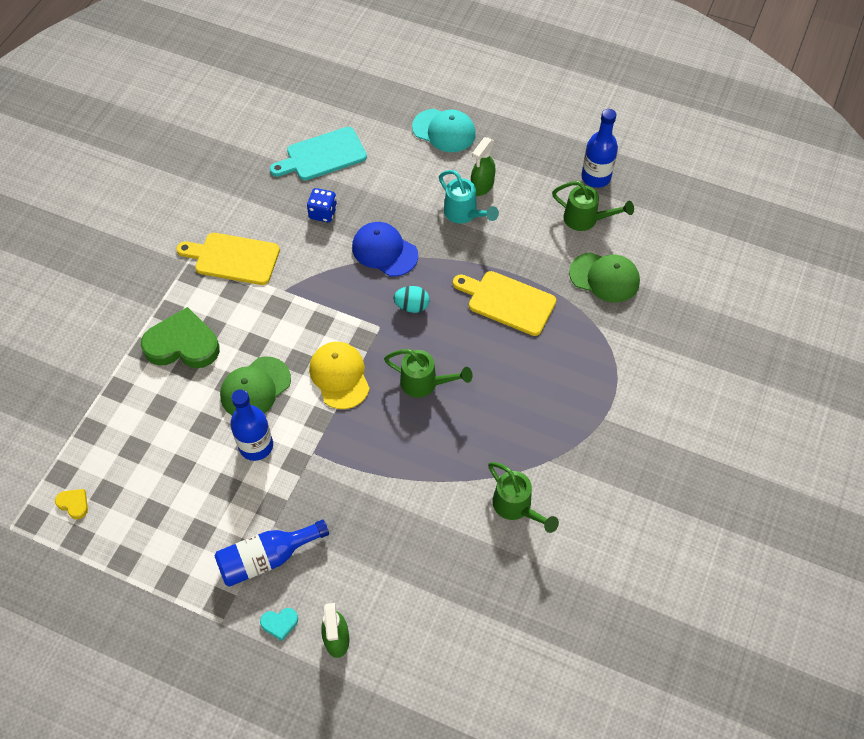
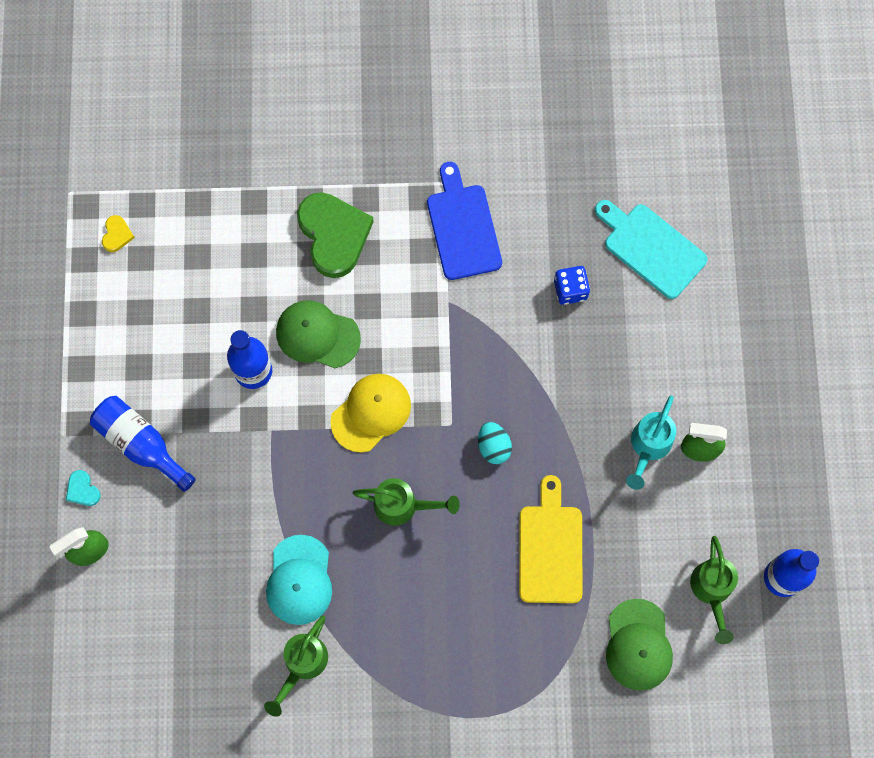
camera: 65 degrees right, 15 degrees up
(233, 258) = (463, 227): yellow cutting board -> blue cutting board
(384, 251) = (552, 382): blue cap -> none
(425, 383) = (403, 506): green watering can -> green watering can turned 75 degrees counterclockwise
(444, 131) = (761, 367): turquoise cap -> turquoise cap (299, 580)

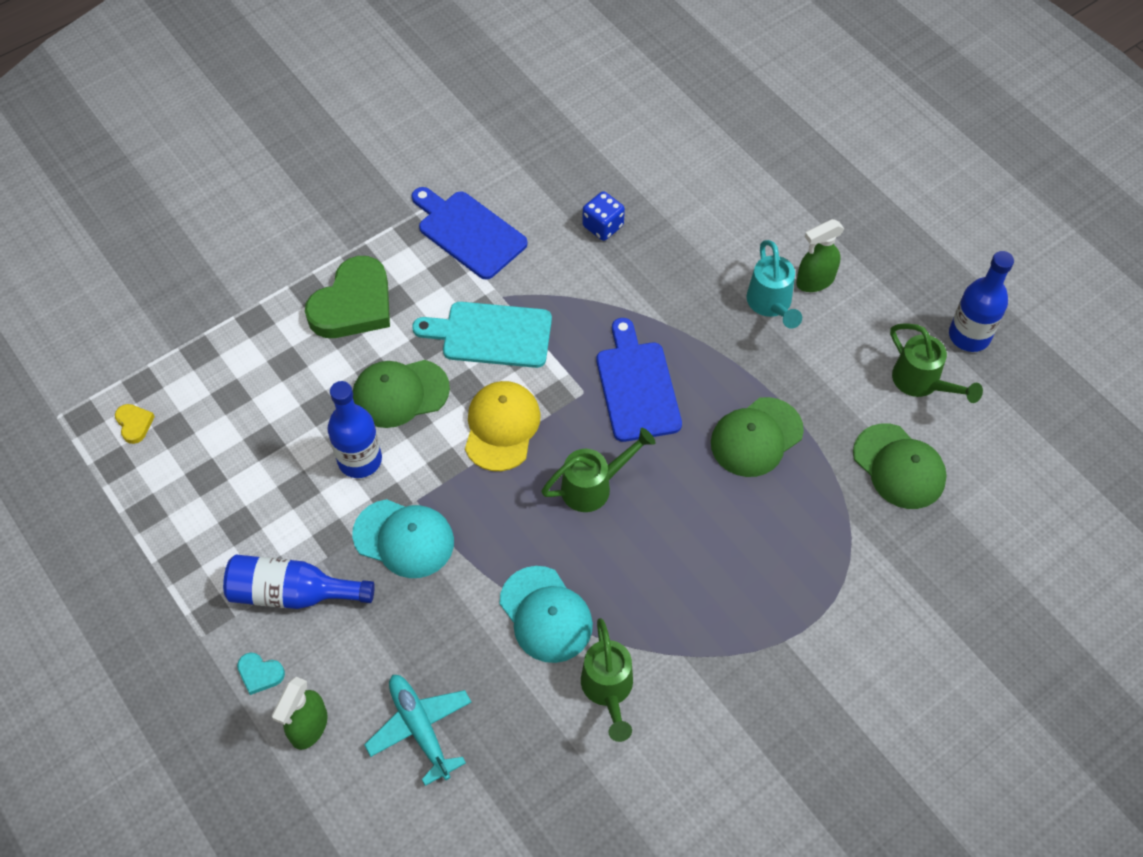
camera: 35 degrees left, 15 degrees down
(160, 603) = (420, 728): none -> turquoise plane
(242, 454) = (404, 538): none -> turquoise cap
(334, 235) = (353, 304): green heart -> green heart turned 90 degrees clockwise
(493, 446) = (637, 386): turquoise egg -> blue cutting board
(550, 548) = (756, 437): yellow cutting board -> green cap
(651, 248) = (645, 157): turquoise cutting board -> turquoise cutting board (491, 334)

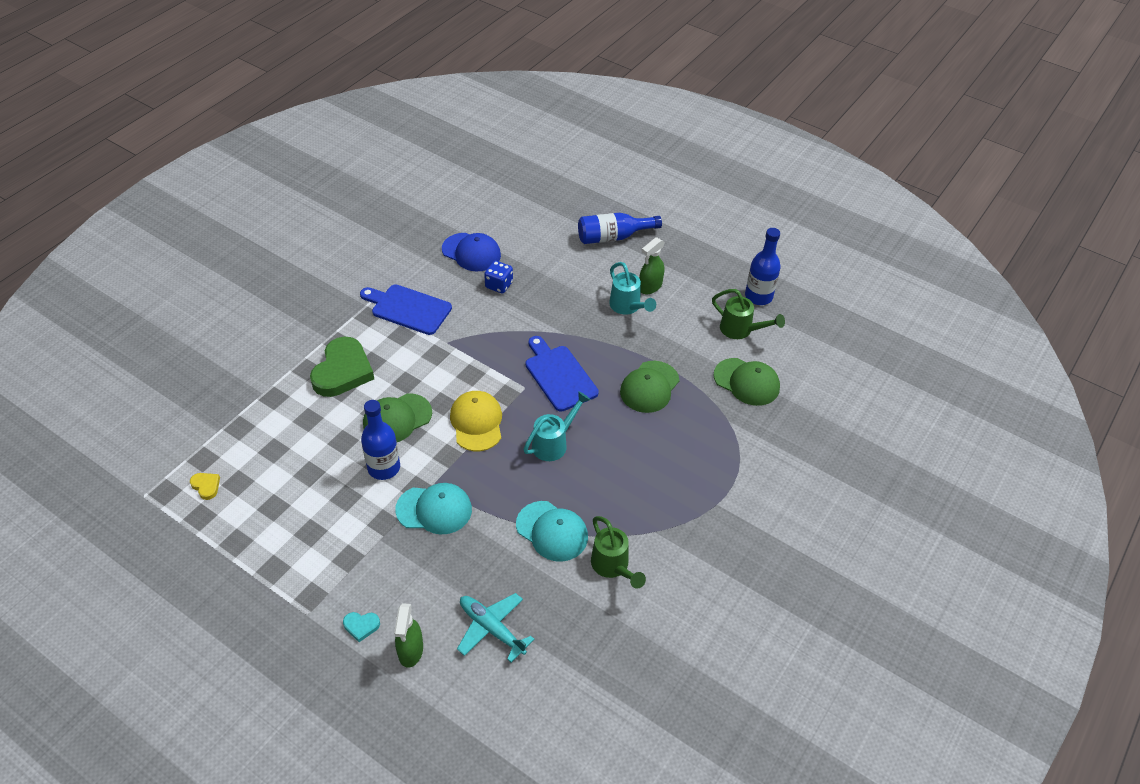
camera: 20 degrees left, 10 degrees down
(292, 593) = (366, 566): blue bottle -> blue bottle (613, 237)
(491, 334) = (447, 367): turquoise cutting board -> none
(583, 166) = (471, 252): none -> blue cap
(594, 486) = (554, 443): green watering can -> turquoise watering can

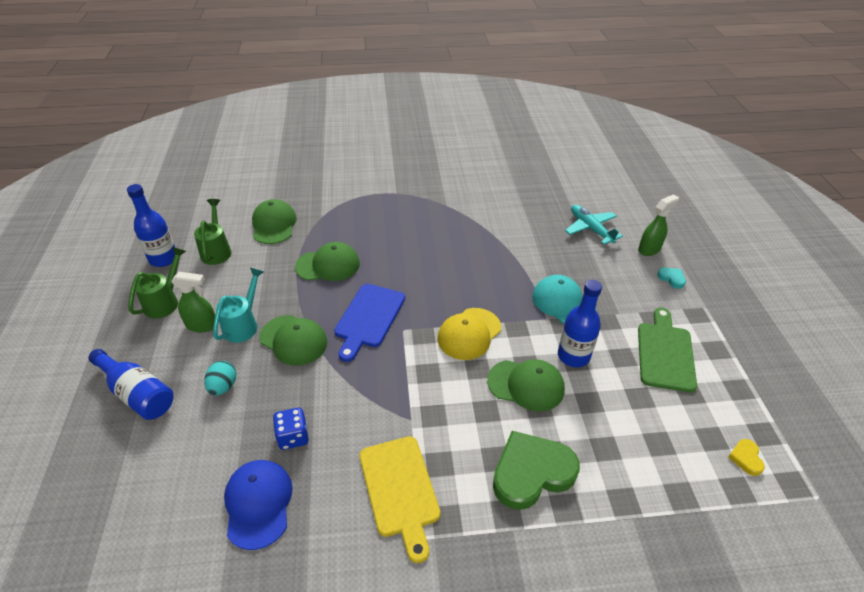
camera: 130 degrees left, 5 degrees down
(314, 529) = (665, 353): none -> green cutting board
(408, 308) = (400, 490): blue cutting board -> yellow cutting board
(492, 628) = (590, 228): turquoise plane -> turquoise plane turned 150 degrees clockwise
(552, 531) = (502, 242): turquoise cap -> none
(554, 443) = (436, 281): turquoise watering can -> none
(576, 273) = (223, 386): none -> turquoise egg
(582, 324) = (293, 340): none -> green cap
(613, 567) = (491, 208): green watering can -> green watering can (165, 301)

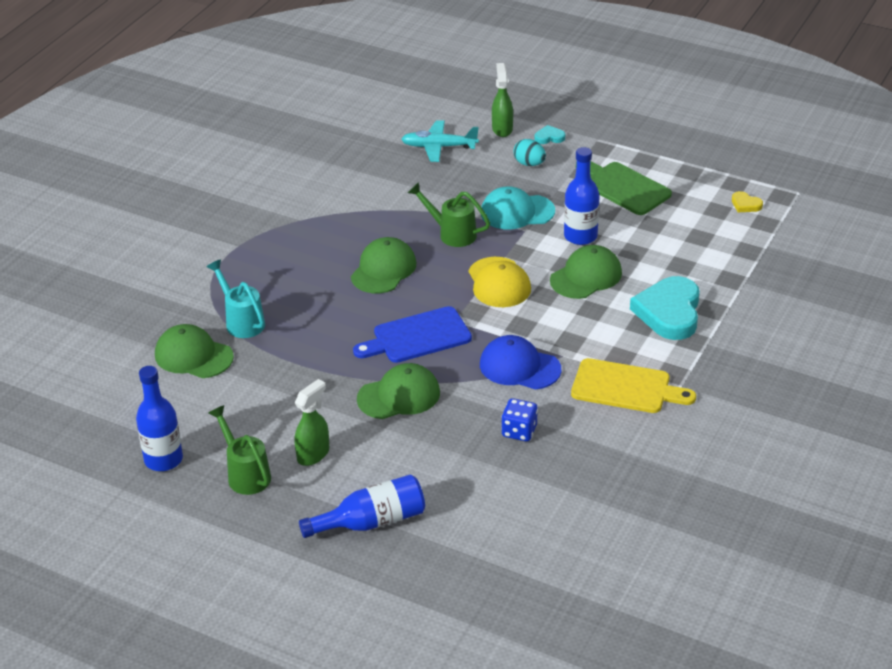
camera: 55 degrees left, 5 degrees down
(217, 250) = (193, 413): green watering can -> green watering can (451, 233)
(223, 386) = (417, 460): turquoise egg -> turquoise egg (529, 164)
(244, 324) = (342, 424): turquoise watering can -> turquoise watering can (241, 321)
(258, 504) = (572, 472): blue cap -> blue cap (519, 367)
(328, 265) = (310, 337): green cap -> green cap (383, 269)
(368, 318) = (417, 337): blue cutting board -> blue cutting board turned 105 degrees clockwise
(531, 472) = (669, 312): green heart -> turquoise heart

